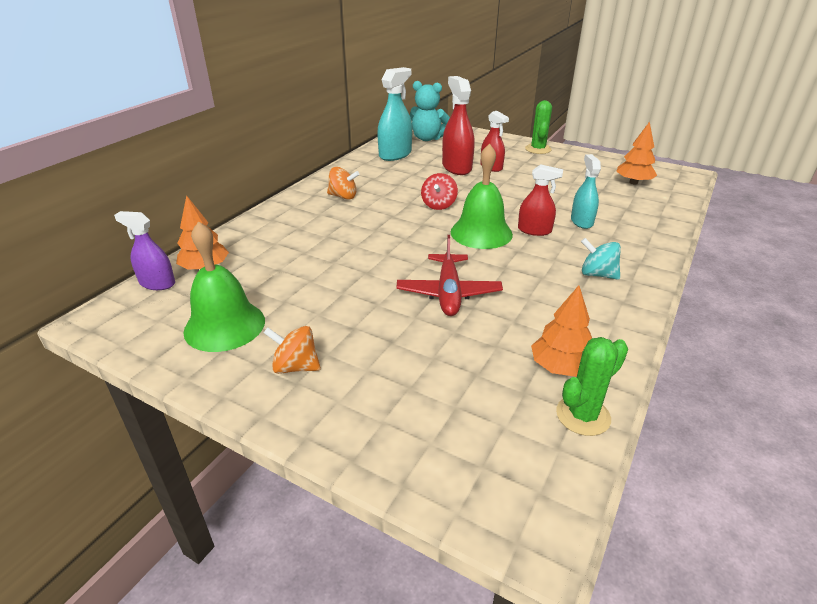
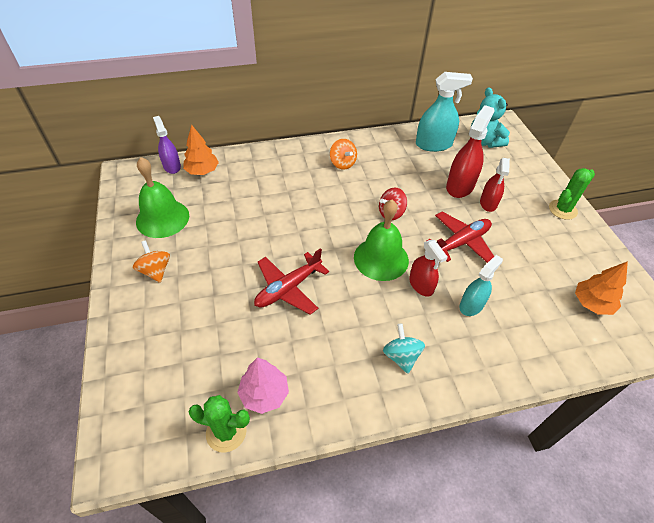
camera: 45 degrees right, 15 degrees up
(514, 195) = (461, 242): none -> red plane
(560, 367) = (264, 394): orange tree -> pink tree

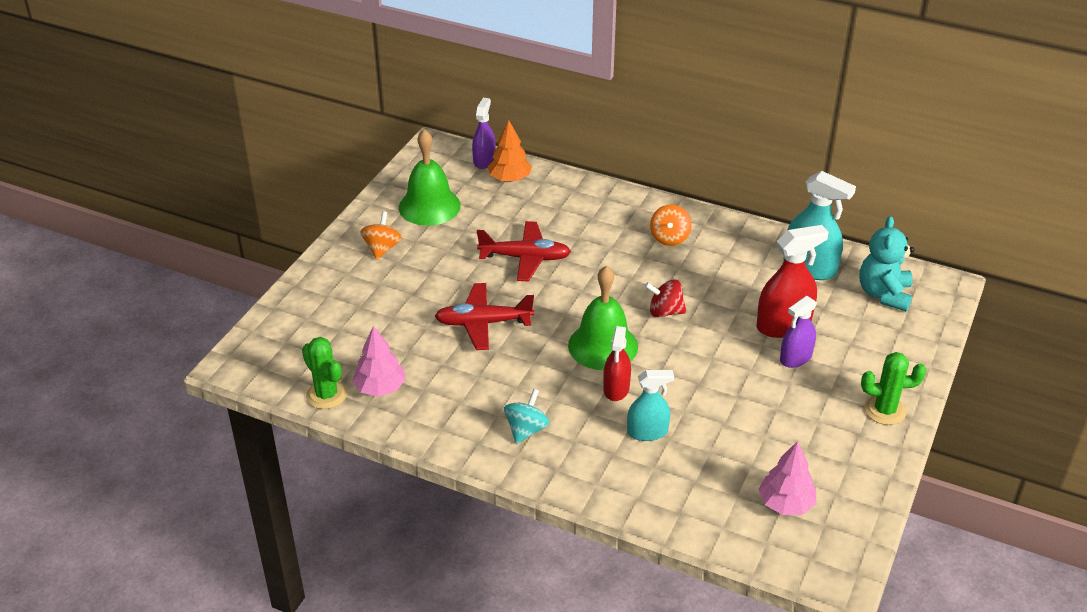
camera: 40 degrees right, 10 degrees down
(461, 242) = (710, 376): red plane -> red plane (525, 258)
(488, 203) = (795, 358): red spray bottle -> purple spray bottle
(591, 303) = (785, 504): orange tree -> pink tree

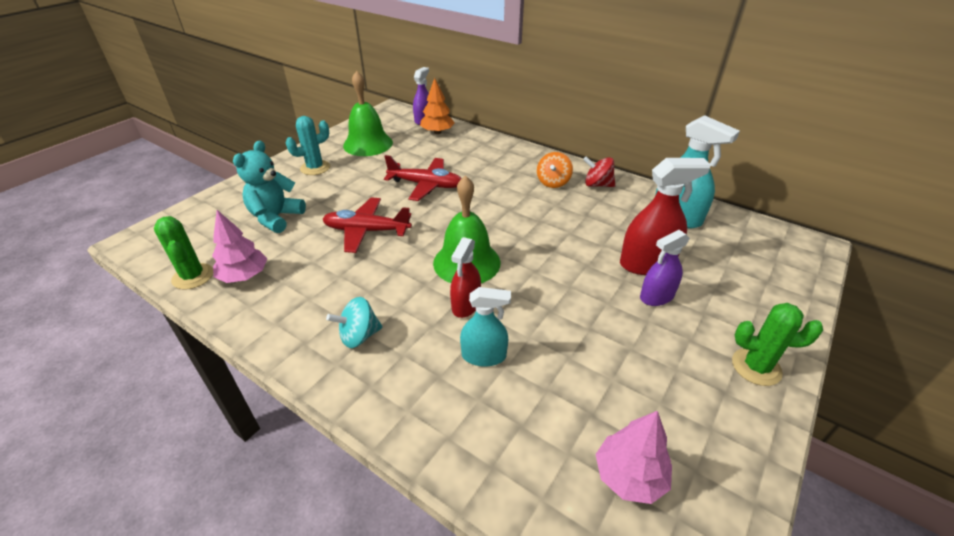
camera: 10 degrees right, 0 degrees up
(382, 249) = (315, 168): orange spinning top -> turquoise cactus
(526, 430) = (359, 336): turquoise spinning top -> turquoise spinning top turned 150 degrees counterclockwise
(665, 312) = (534, 239): red spinning top -> red spinning top (597, 185)
(884, 294) = (749, 247): turquoise teddy bear -> turquoise teddy bear (276, 218)

